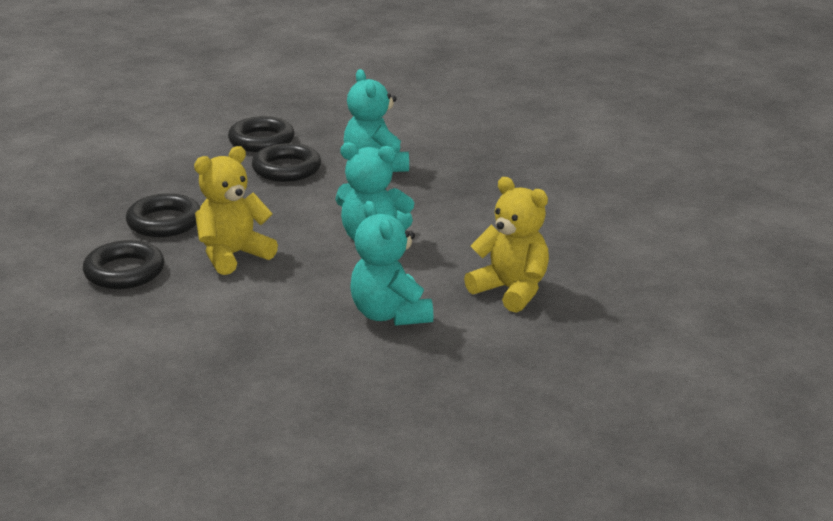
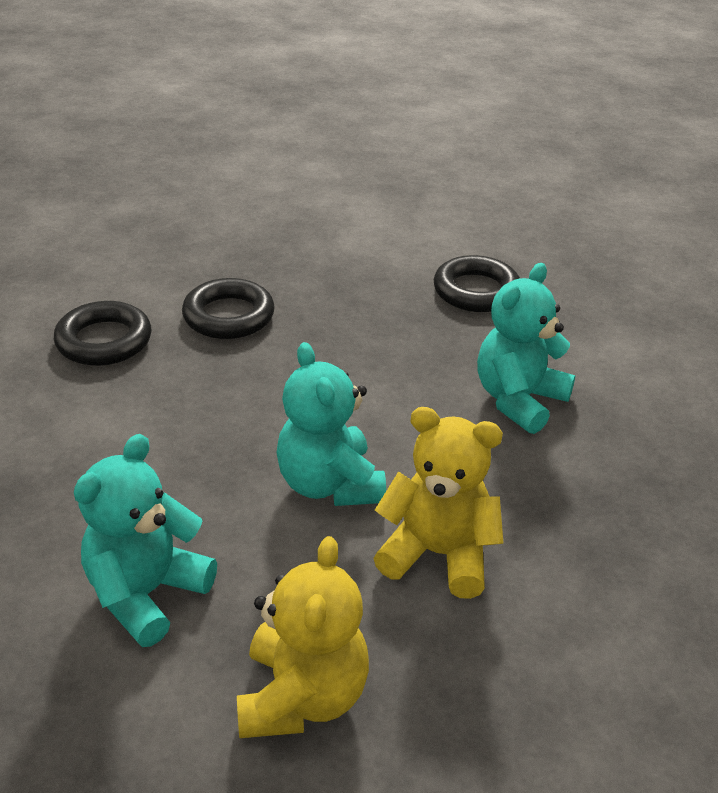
camera: 55 degrees right, 10 degrees up
(233, 255) = (195, 394): yellow teddy bear -> yellow teddy bear (437, 554)
(286, 169) = (431, 338): black ring -> none

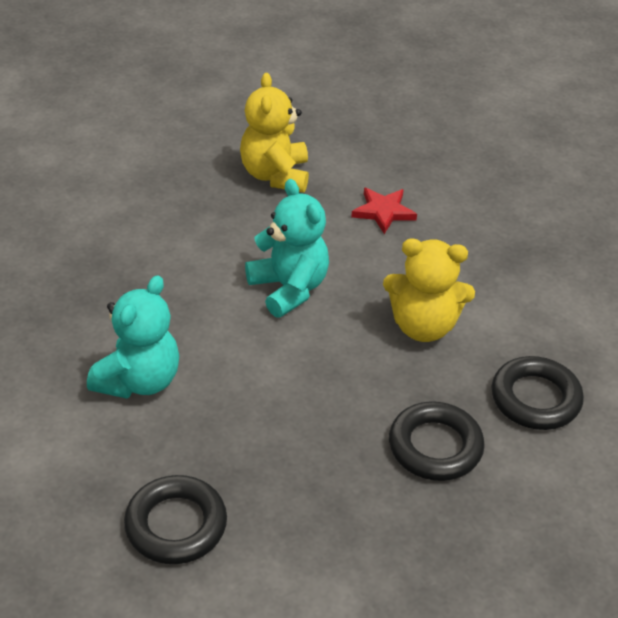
camera: 170 degrees right, 5 degrees up
(146, 593) = (383, 212): turquoise teddy bear -> red star
(437, 554) = (205, 251): yellow teddy bear -> yellow teddy bear (423, 326)

